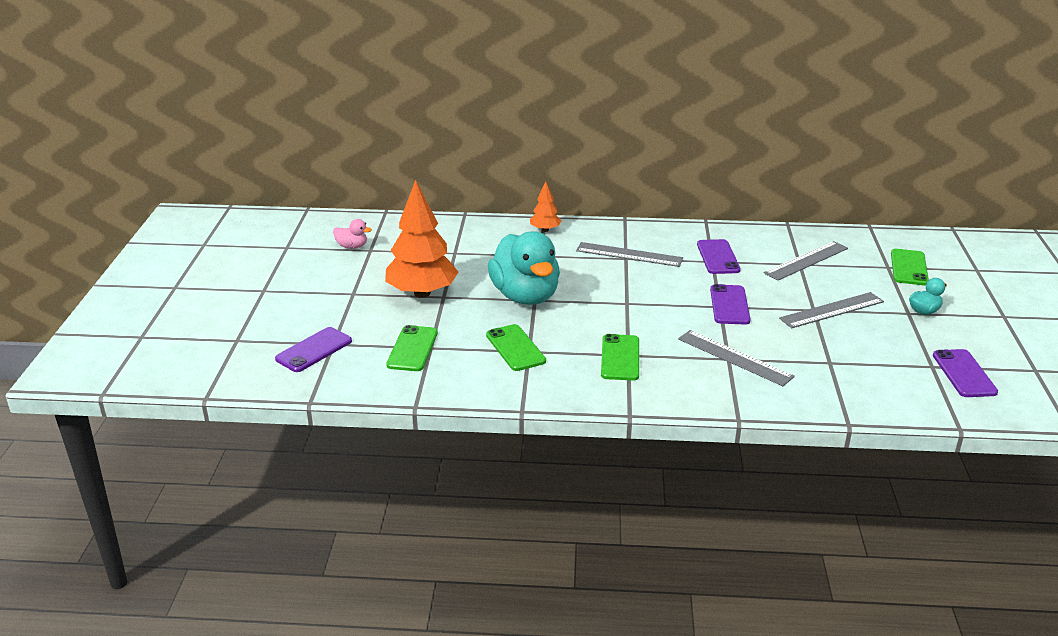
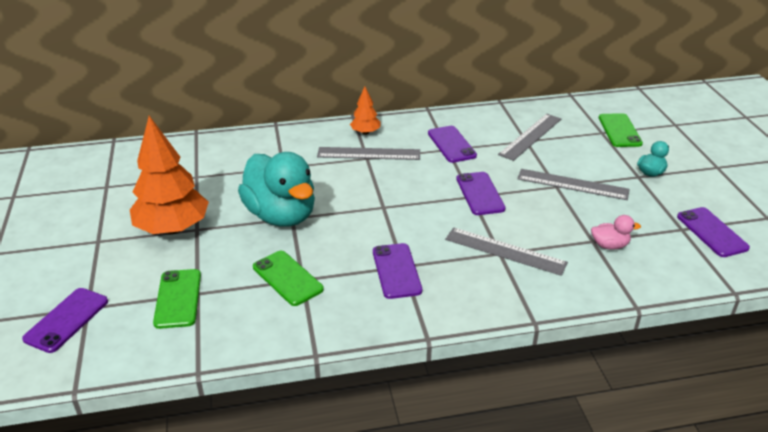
camera: 15 degrees left, 5 degrees up
(352, 247) = (86, 185): pink duck -> pink duck (609, 245)
(545, 230) = (280, 138): orange tree -> orange tree (365, 132)
(620, 358) = (396, 271): green phone -> purple phone
(832, 310) = (572, 184): grey ruler -> grey ruler turned 60 degrees clockwise

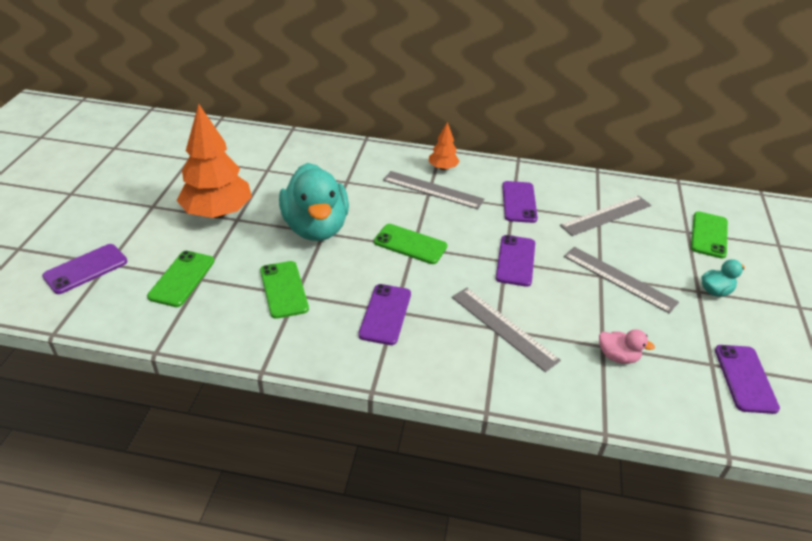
camera: 20 degrees right, 5 degrees up
(379, 205) = (410, 244): none -> green phone

